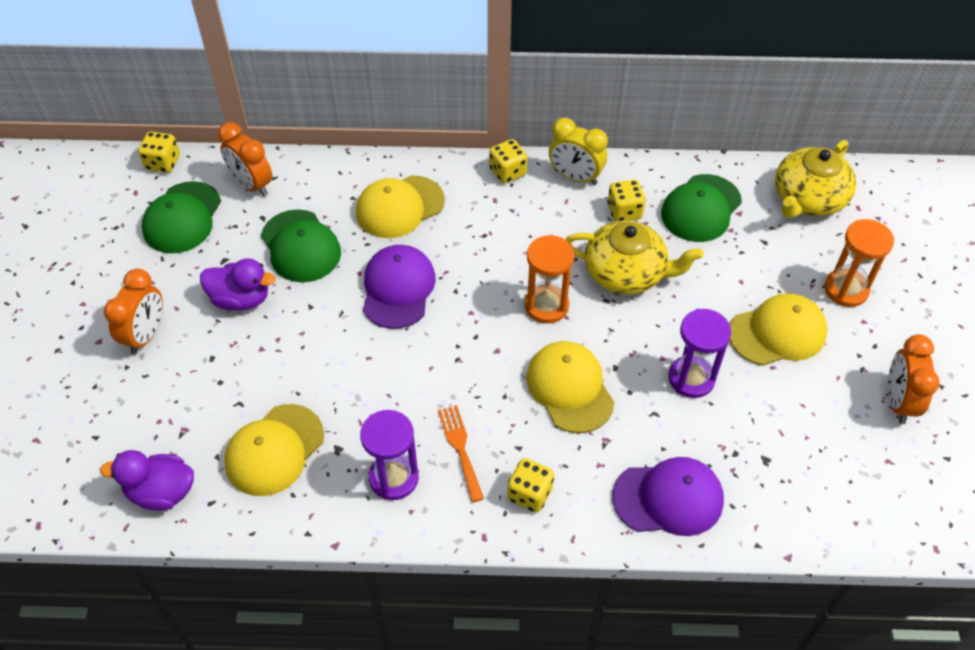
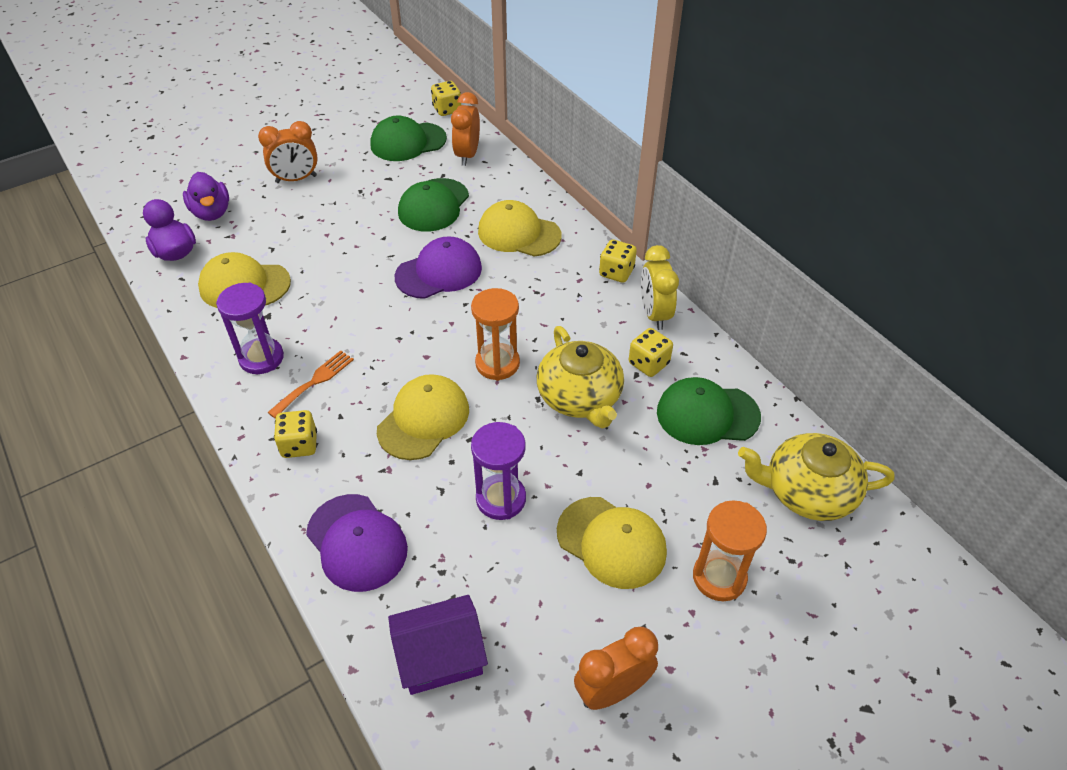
camera: 55 degrees right, 5 degrees down
(241, 299) = (361, 203): purple duck -> purple duck (212, 212)
(811, 492) = (440, 656): none -> purple house

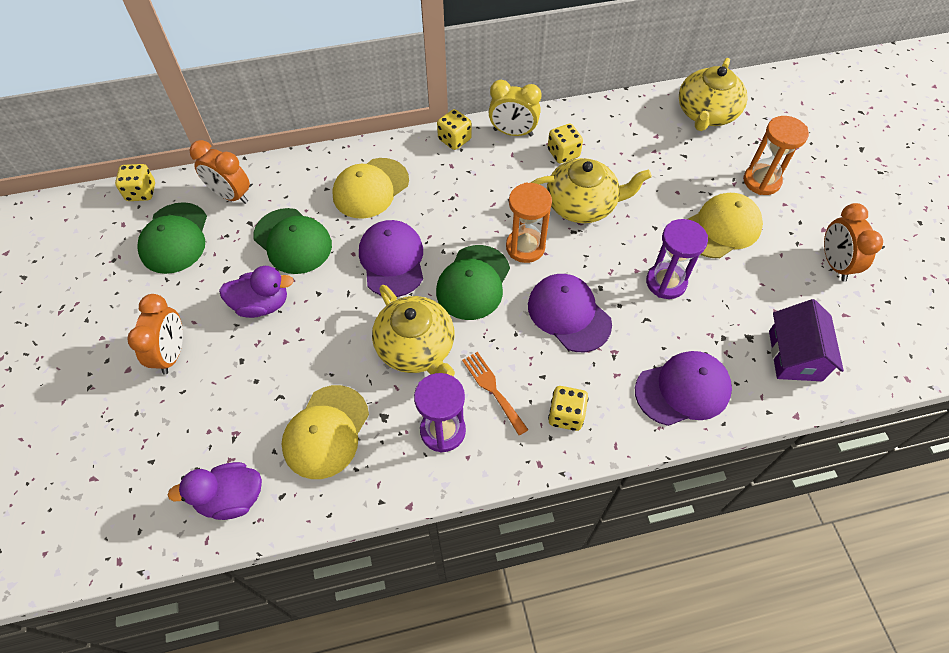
camera: 70 degrees left, 10 degrees up
(212, 212) = (180, 450): purple duck -> purple duck (262, 304)
(345, 316) = (416, 347): none -> yellow teapot
(423, 419) = (569, 314): yellow cap -> purple cap
(707, 414) = (624, 138): green cap -> green cap (473, 282)

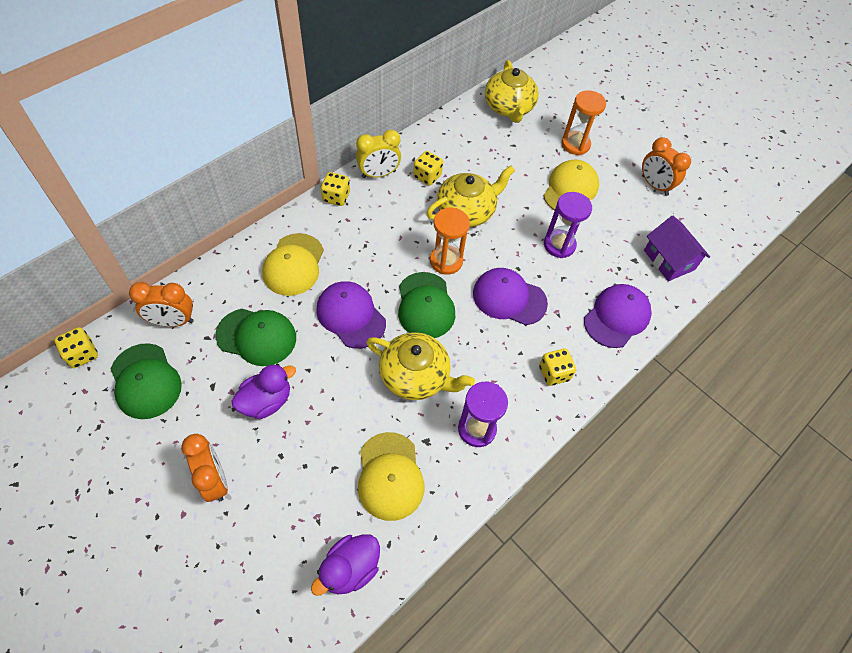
camera: 35 degrees left, 0 degrees up
(492, 389) = (492, 380): orange fork -> none

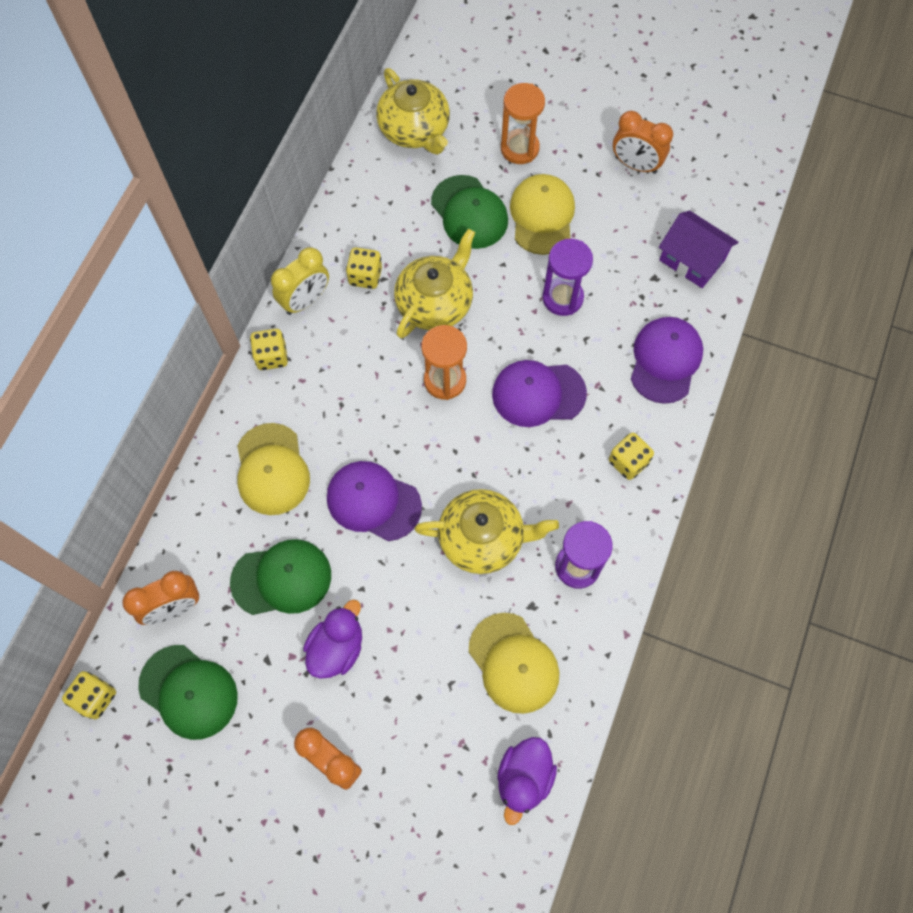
camera: 20 degrees left, 10 degrees up
(425, 305) = (450, 448): green cap -> green cap (469, 212)

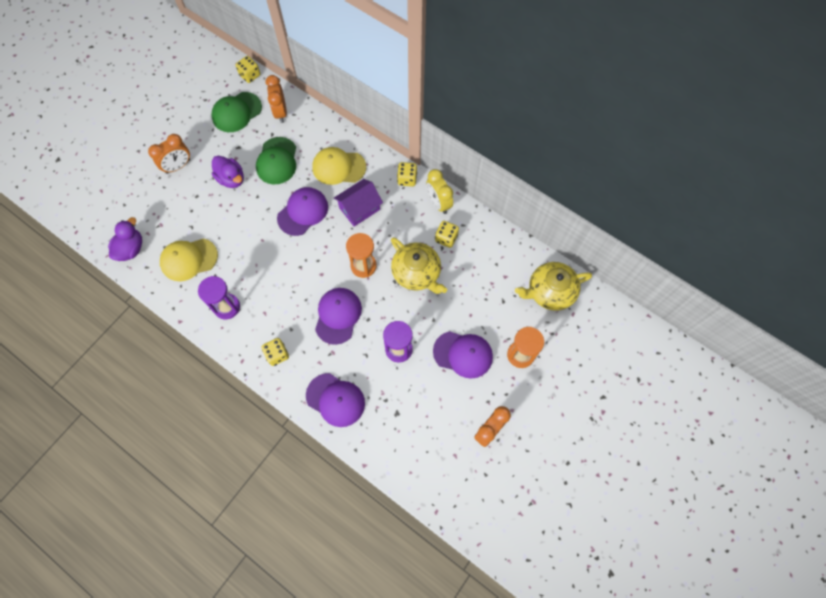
camera: 105 degrees right, 0 degrees up
(469, 212) = (477, 309): green cap -> none
(483, 538) = (261, 262): yellow teapot -> none
(524, 778) = (131, 249): purple duck -> purple duck turned 75 degrees clockwise
(542, 216) = (463, 354): yellow cap -> purple cap
(692, 260) = (403, 443): purple house -> purple house (359, 208)

